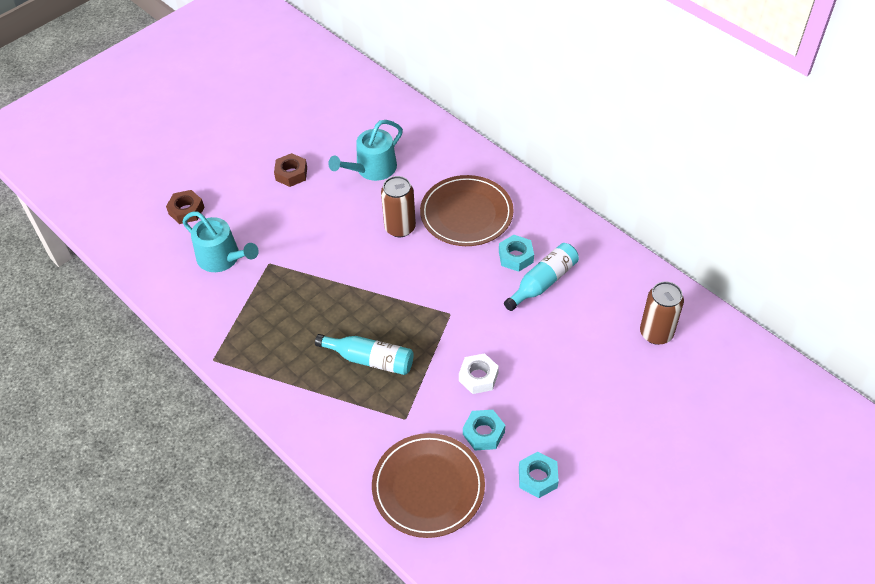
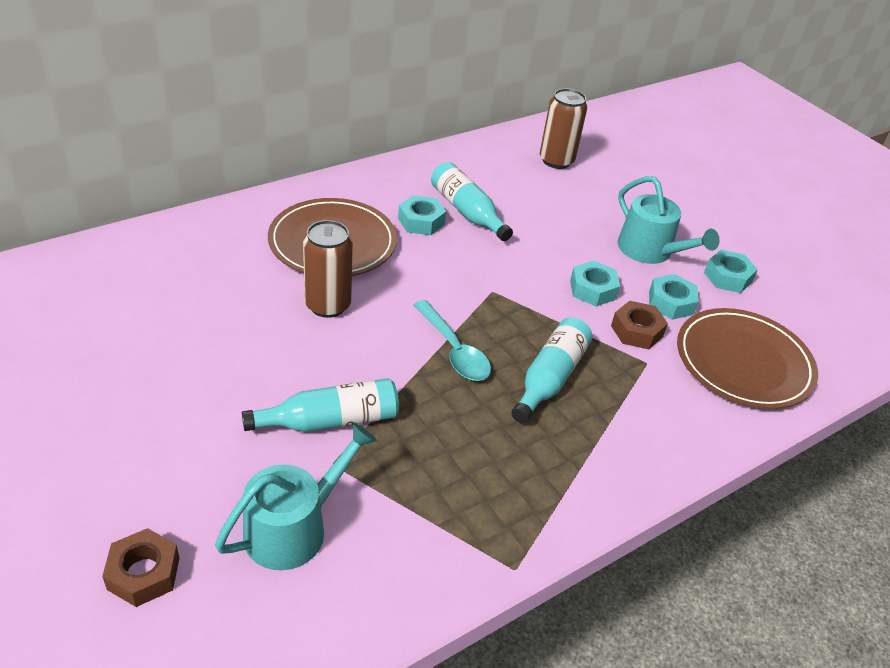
camera: 85 degrees left, 10 degrees down
(291, 174) = (145, 403): brown nut -> brown nut (636, 331)
(300, 254) = (330, 420): none -> turquoise bottle
(372, 169) = (195, 310): turquoise watering can -> turquoise watering can (650, 251)
(379, 302) = (454, 350): none -> turquoise spoon
(478, 377) = (593, 289): white nut -> turquoise nut

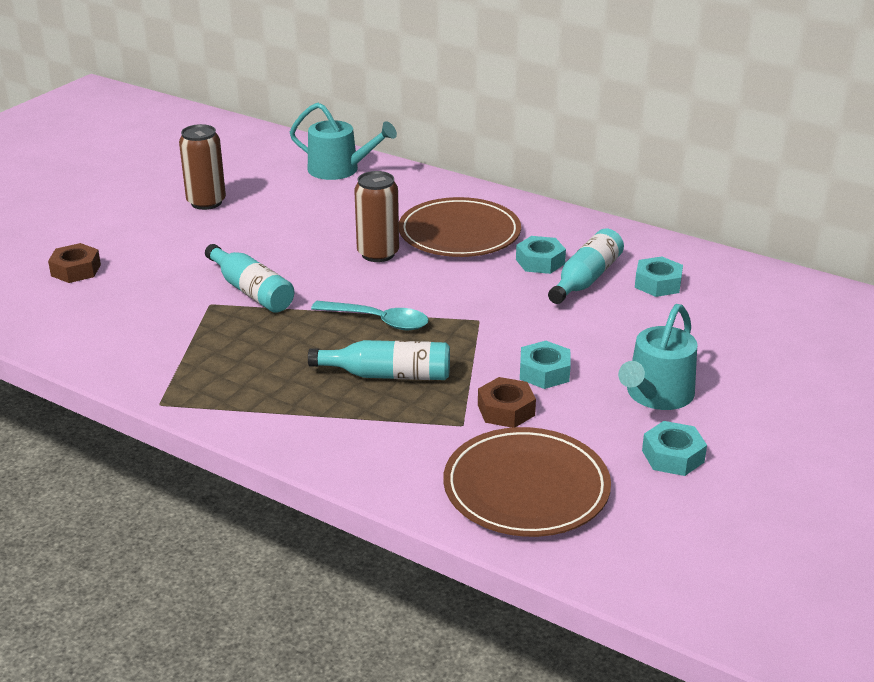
camera: 70 degrees right, 10 degrees down
(294, 527) = (142, 306): turquoise watering can -> turquoise watering can (339, 170)
(454, 350) = (378, 321): turquoise spoon -> turquoise spoon turned 105 degrees counterclockwise
(556, 161) = (751, 305): brown can -> brown can (206, 202)
(670, 303) = (577, 424): turquoise nut -> turquoise nut (658, 284)

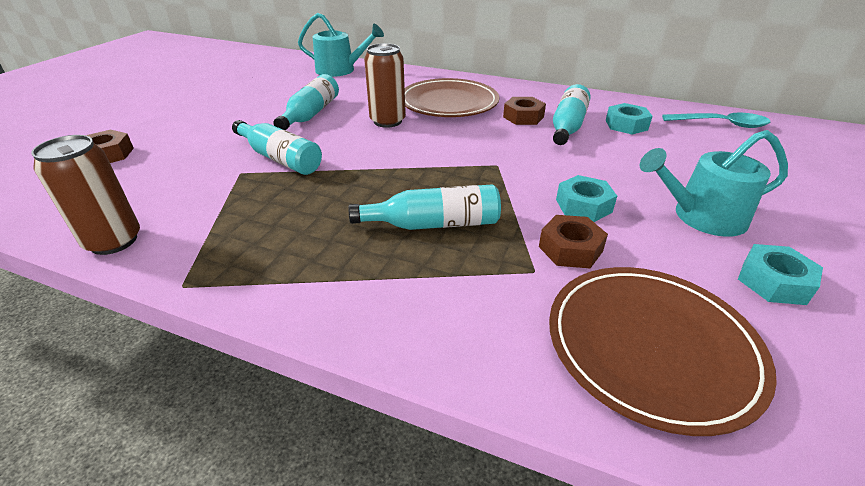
camera: 10 degrees left, 5 degrees up
(206, 202) = (235, 96): brown can -> brown can (113, 241)
(292, 236) = (311, 114): none -> turquoise bottle
(378, 321) = (406, 174): turquoise spoon -> turquoise spoon (721, 124)
(540, 262) = (523, 117): turquoise nut -> brown nut
(656, 395) = (702, 217): turquoise watering can -> turquoise watering can turned 60 degrees clockwise

